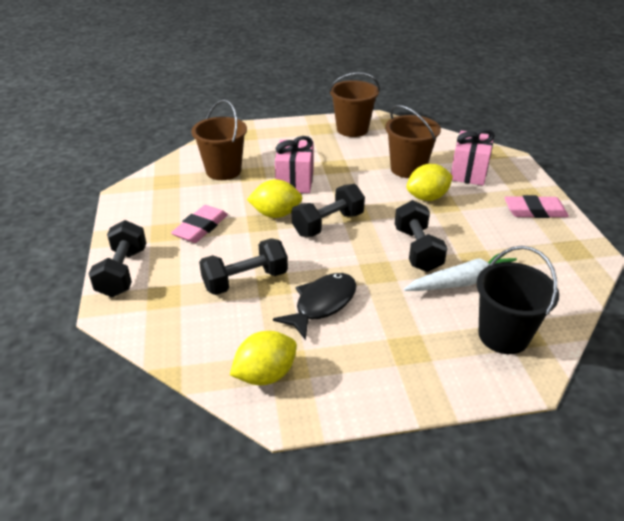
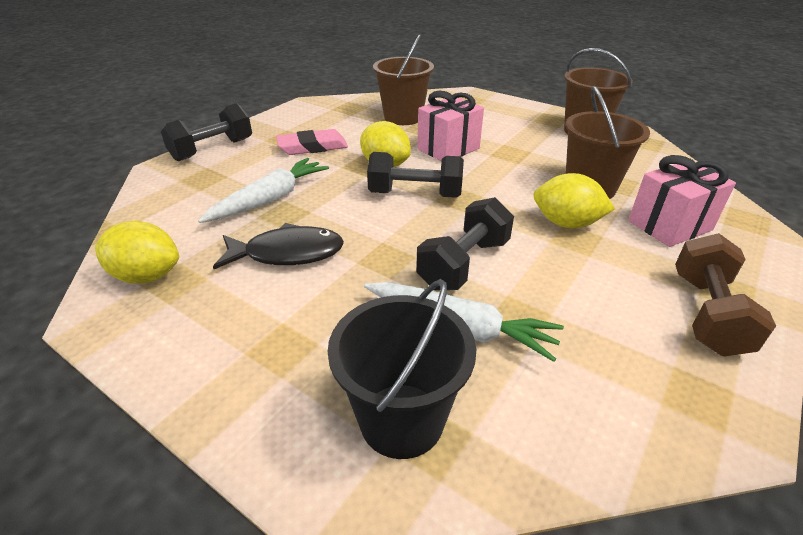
camera: 45 degrees right, 0 degrees up
(245, 281) = (270, 199): black dumbbell -> white carrot
(534, 211) = (707, 313): pink eraser -> brown dumbbell

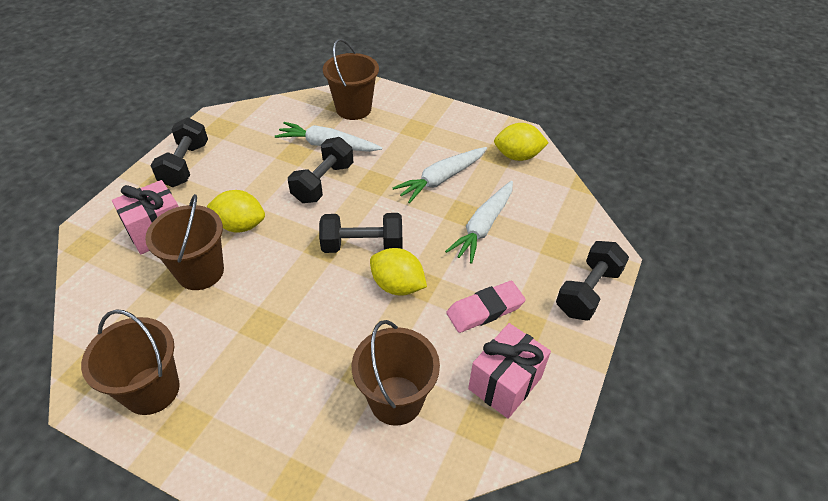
camera: 170 degrees right, 10 degrees up
(287, 253) = (441, 179): black fish -> white carrot
(401, 420) = (353, 109): black bucket -> brown bucket
(448, 149) = (333, 325): pink gift -> pink gift (505, 383)
(707, 313) = (185, 165): brown dumbbell -> black dumbbell

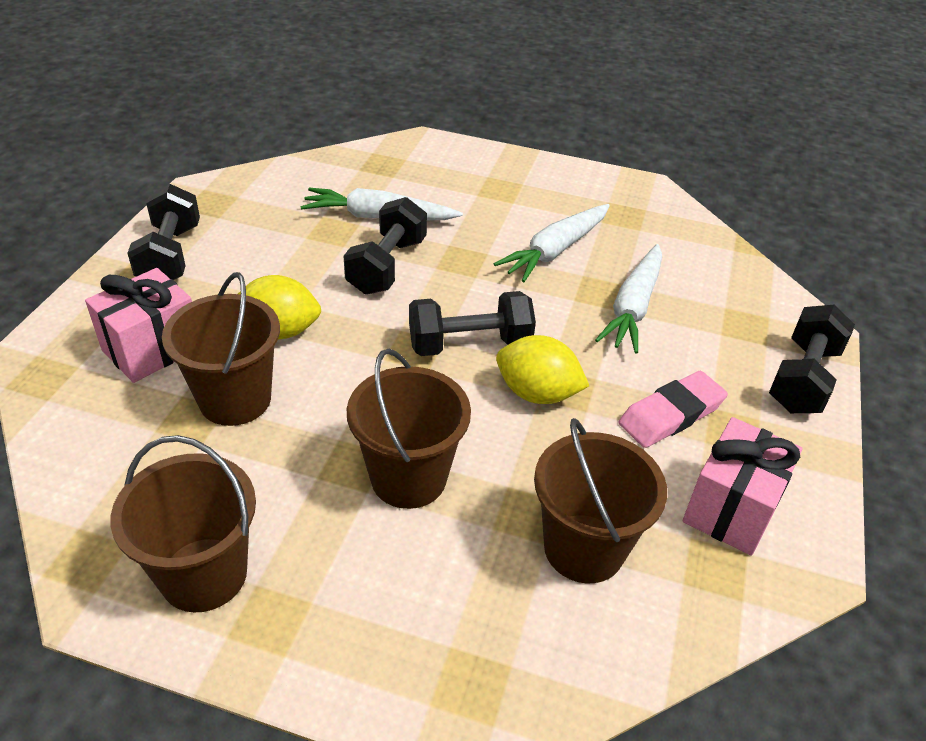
camera: 10 degrees left, 5 degrees down
(353, 109) = (402, 168): brown bucket -> brown bucket (408, 478)
(517, 156) = (650, 215): yellow lemon -> none

